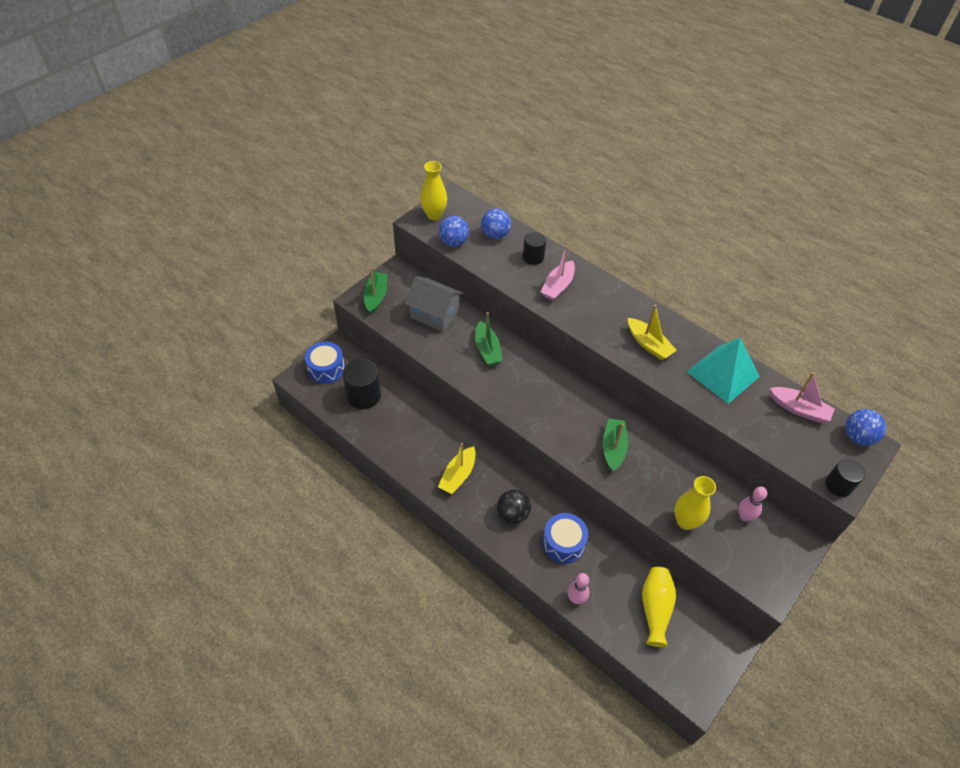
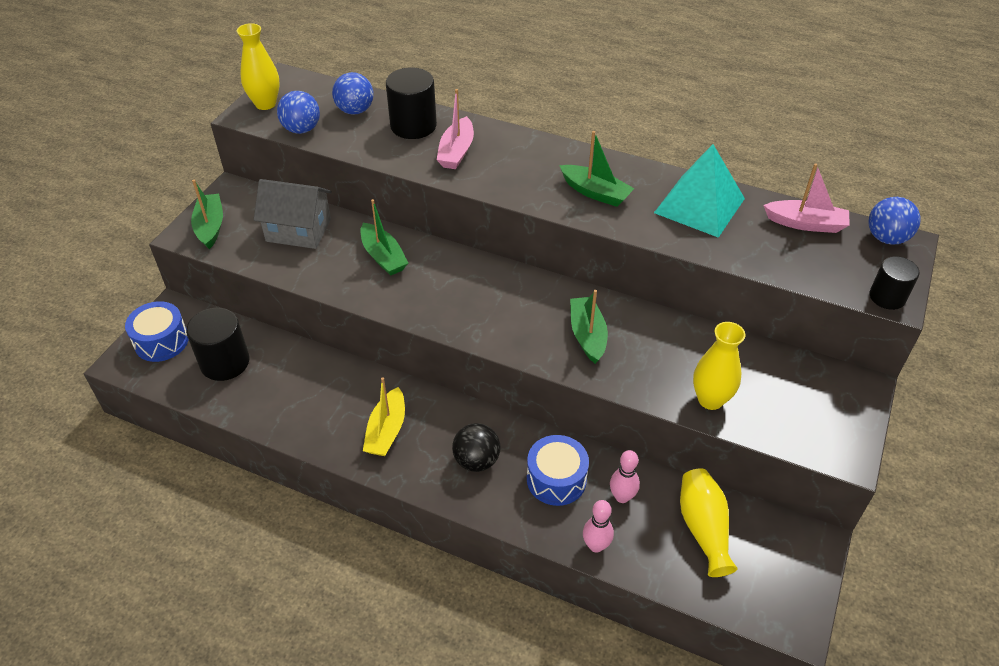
camera: 15 degrees left, 5 degrees down
(533, 257) = (413, 126): black cylinder -> black cylinder, size x1.58
(648, 344) = (595, 192): yellow boat -> green boat
(744, 516) = (781, 374): pink bowling pin -> pink bowling pin (622, 497)

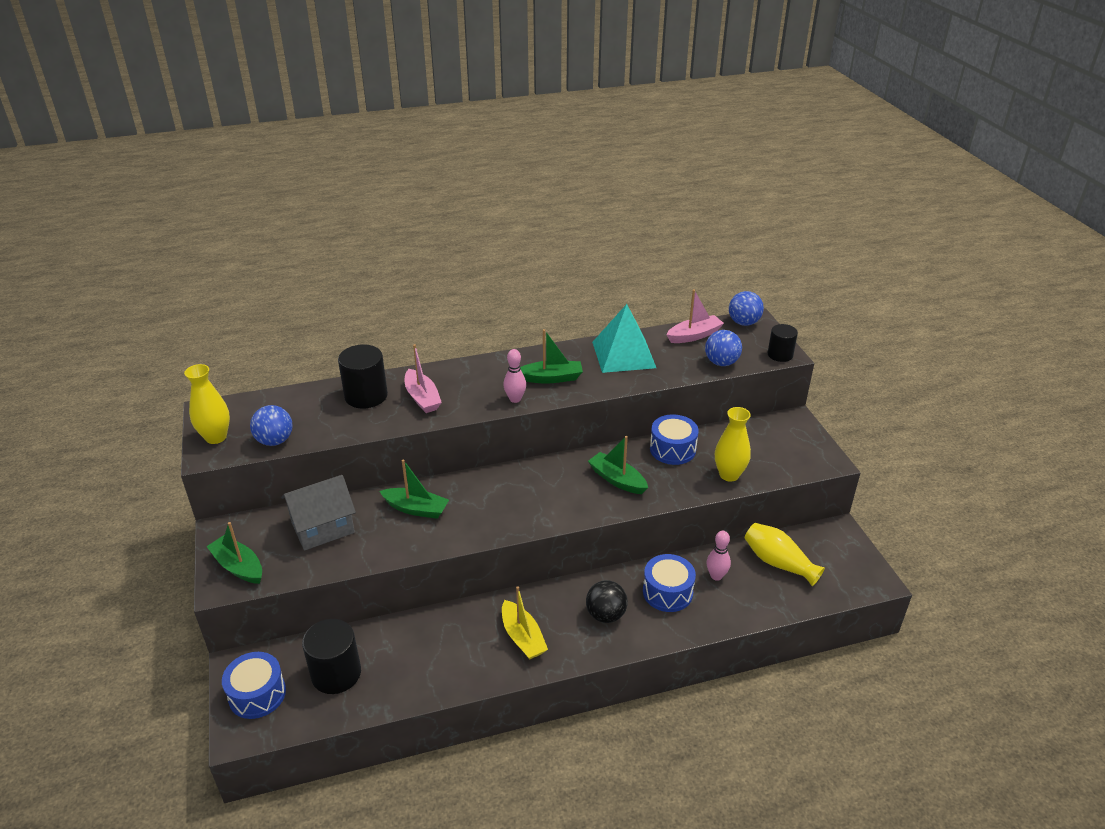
camera: 40 degrees left, 10 degrees down
(355, 110) = (304, 407): blue ball -> blue ball (721, 363)
(596, 545) = (733, 614): pink bowling pin -> pink bowling pin (515, 399)
(680, 338) = (672, 449): none -> blue drum

